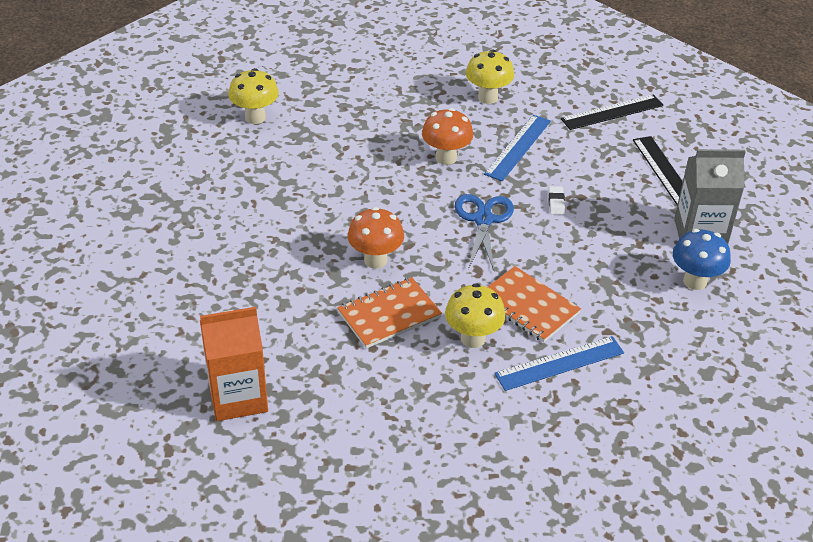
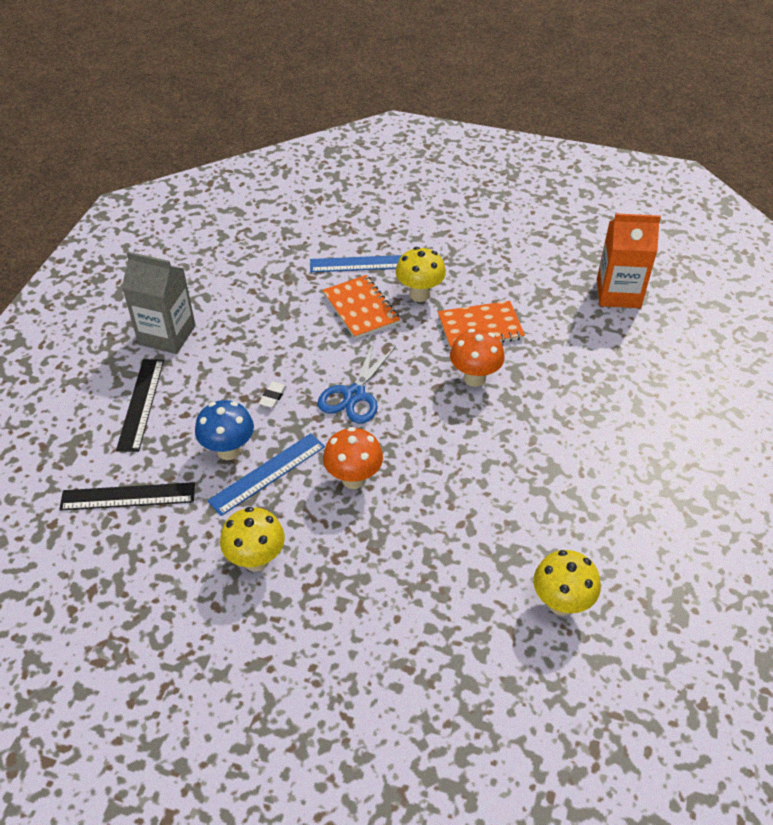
camera: 160 degrees left, 5 degrees up
(695, 281) = (210, 297): blue mushroom -> blue mushroom (229, 450)

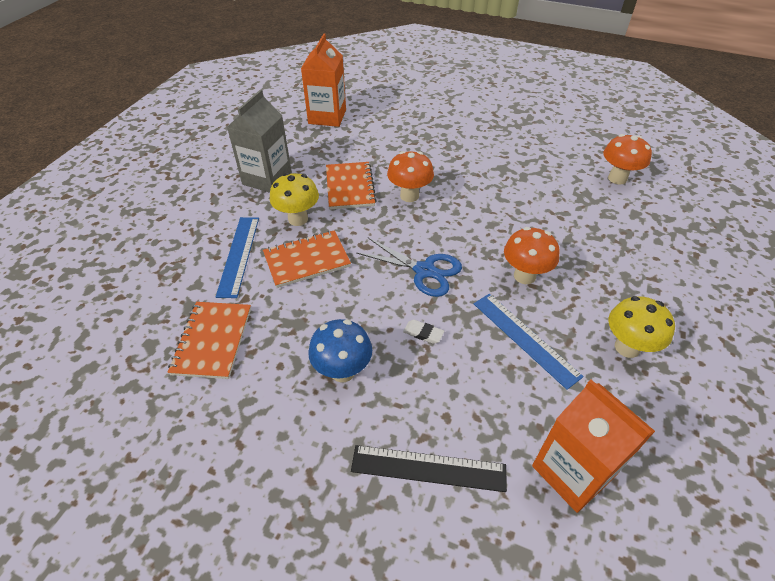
camera: 85 degrees left, 0 degrees up
(128, 496) = (572, 471): black ruler -> orange carton
(167, 335) = (309, 444): grey carton -> grey carton (267, 179)
(229, 450) = (498, 372): blue mushroom -> blue mushroom (343, 371)
(264, 267) = (212, 341): none -> orange notebook
(561, 603) = (617, 178): yellow mushroom -> orange mushroom

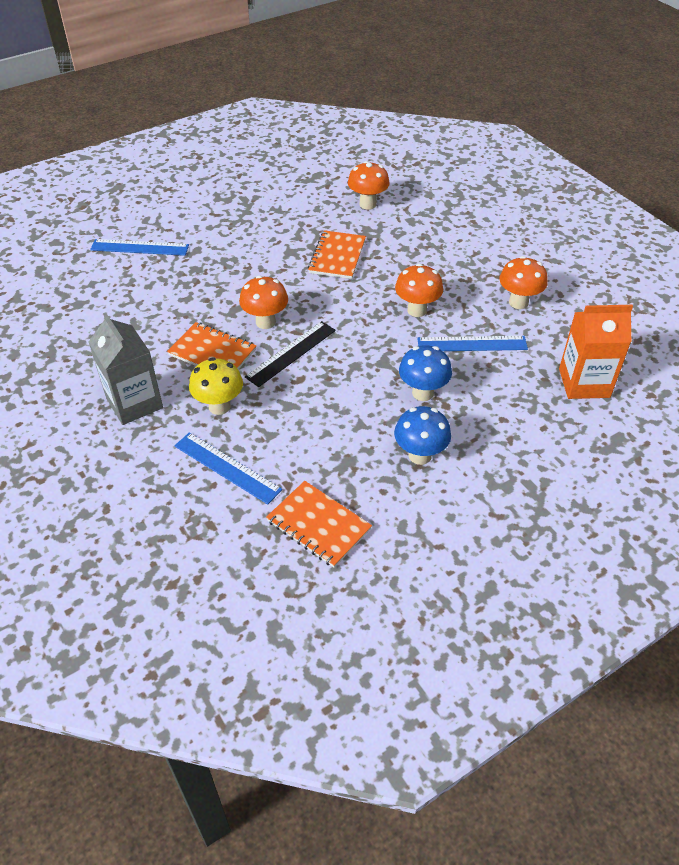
camera: 55 degrees left, 0 degrees up
(307, 260) = (280, 424): orange notebook -> orange notebook (337, 256)
(327, 117) = (83, 316): orange carton -> none
(418, 103) = (140, 248): none -> blue ruler
(423, 333) = (422, 393): white eraser -> blue mushroom
(424, 270) = (361, 359): blue scissors -> none
(428, 468) = (535, 449): black ruler -> black ruler (291, 353)
(627, 347) = (518, 302): yellow mushroom -> orange mushroom

